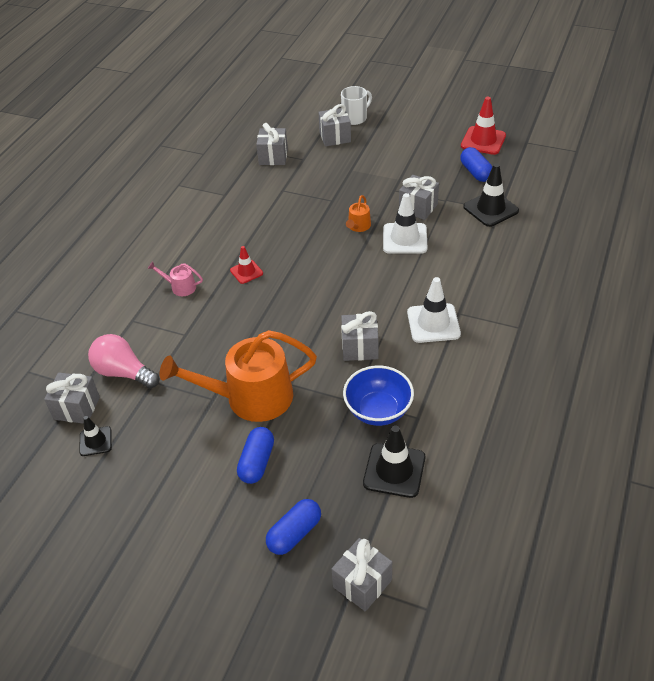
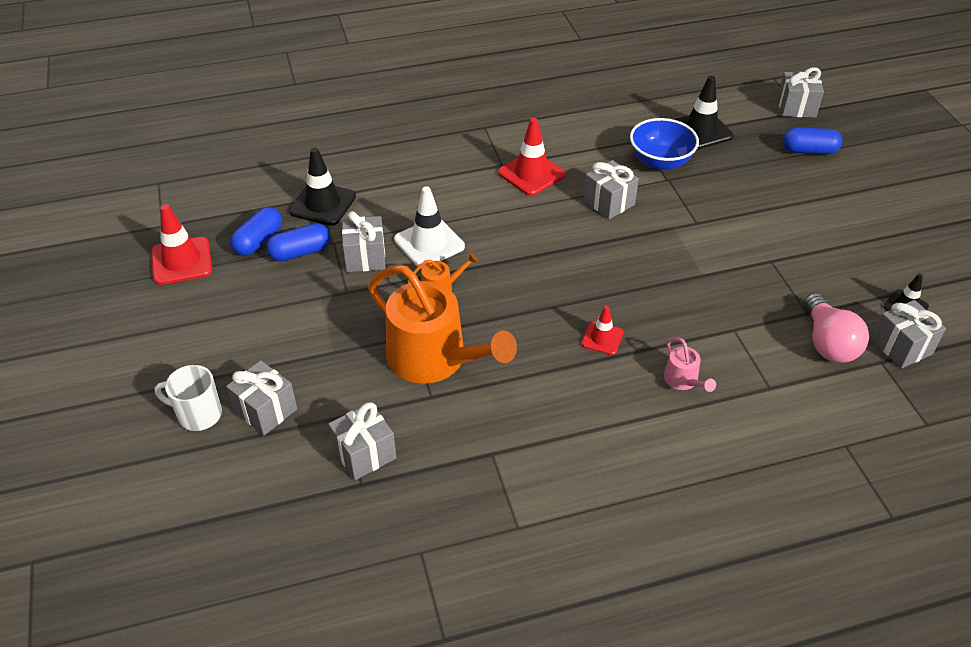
camera: 130 degrees left, 0 degrees up
(251, 397) = (739, 237): orange watering can -> orange watering can (434, 358)
(257, 462) = (787, 199): blue capsule -> blue capsule (300, 252)
(433, 323) = (531, 174): white traffic cone -> red traffic cone

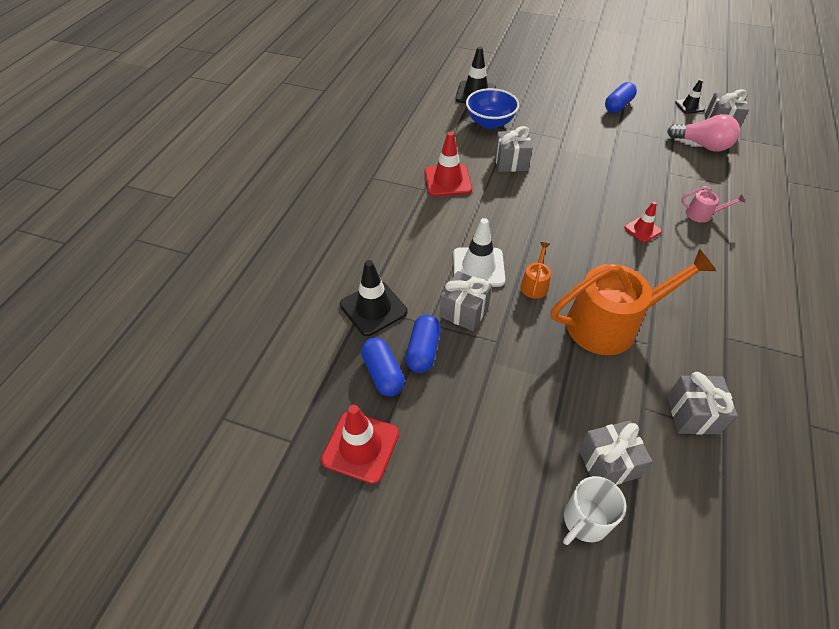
camera: 55 degrees left, 5 degrees up
(796, 107) = (489, 53): grey gift -> none
(809, 151) = (533, 69): blue capsule -> blue capsule (618, 106)

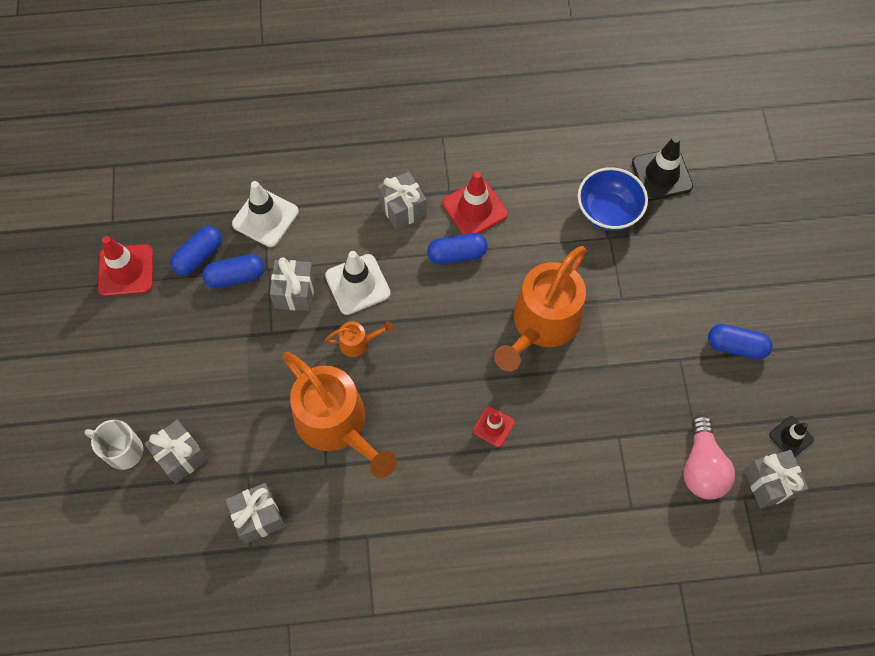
camera: 65 degrees right, 15 degrees up
(373, 308) = (265, 218): black traffic cone -> white traffic cone
(482, 202) = (457, 254): none -> blue capsule
(511, 162) = (542, 259): grey gift -> grey gift (403, 209)
(564, 178) = (542, 323): none -> orange watering can
(702, 214) = (555, 487): pink watering can -> none

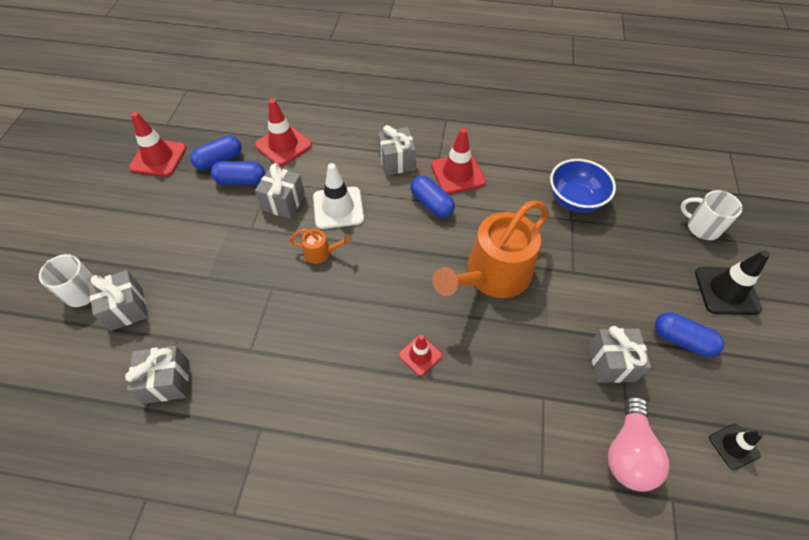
camera: 15 degrees right, 10 degrees down
(265, 218) = (283, 145): white traffic cone -> red traffic cone
(336, 424) = (274, 316): orange watering can -> none
(457, 254) = (431, 204): blue capsule -> blue capsule turned 45 degrees clockwise
(661, 175) = (630, 182): black traffic cone -> black traffic cone (726, 291)
(742, 214) = (702, 227): none -> white mug
(769, 483) = (704, 491): grey gift -> grey gift (611, 363)

